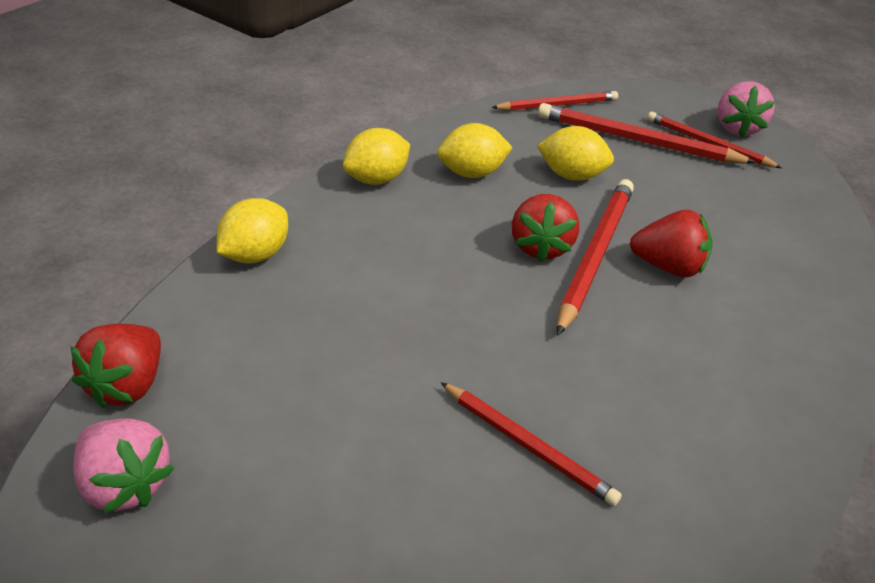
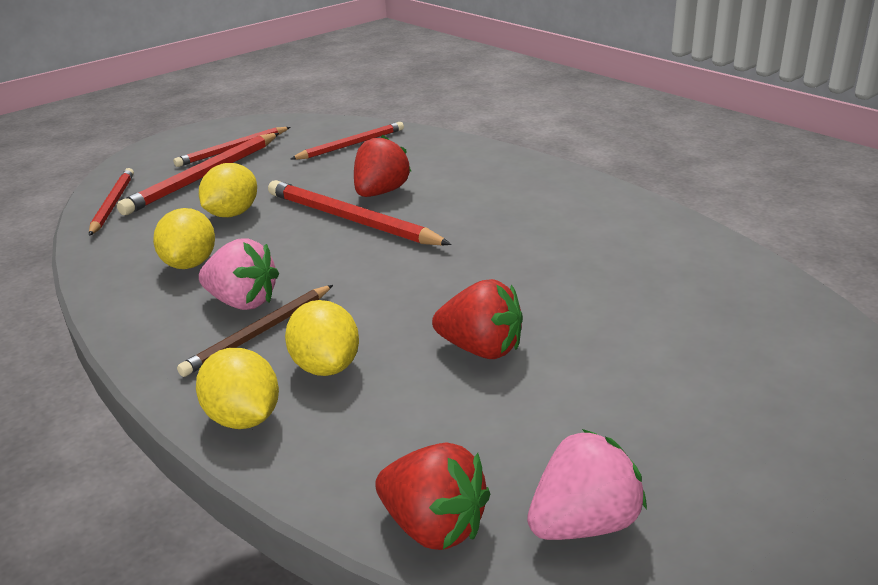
camera: 70 degrees left, 10 degrees down
(371, 237) = (259, 333): none -> brown pencil
(376, 179) = (157, 322): yellow lemon -> yellow lemon (326, 366)
(528, 445) = (562, 279): red pencil -> red pencil (351, 145)
(540, 247) = (326, 242): red strawberry -> red strawberry (481, 349)
(736, 128) = (220, 135): pink strawberry -> pink strawberry (243, 302)

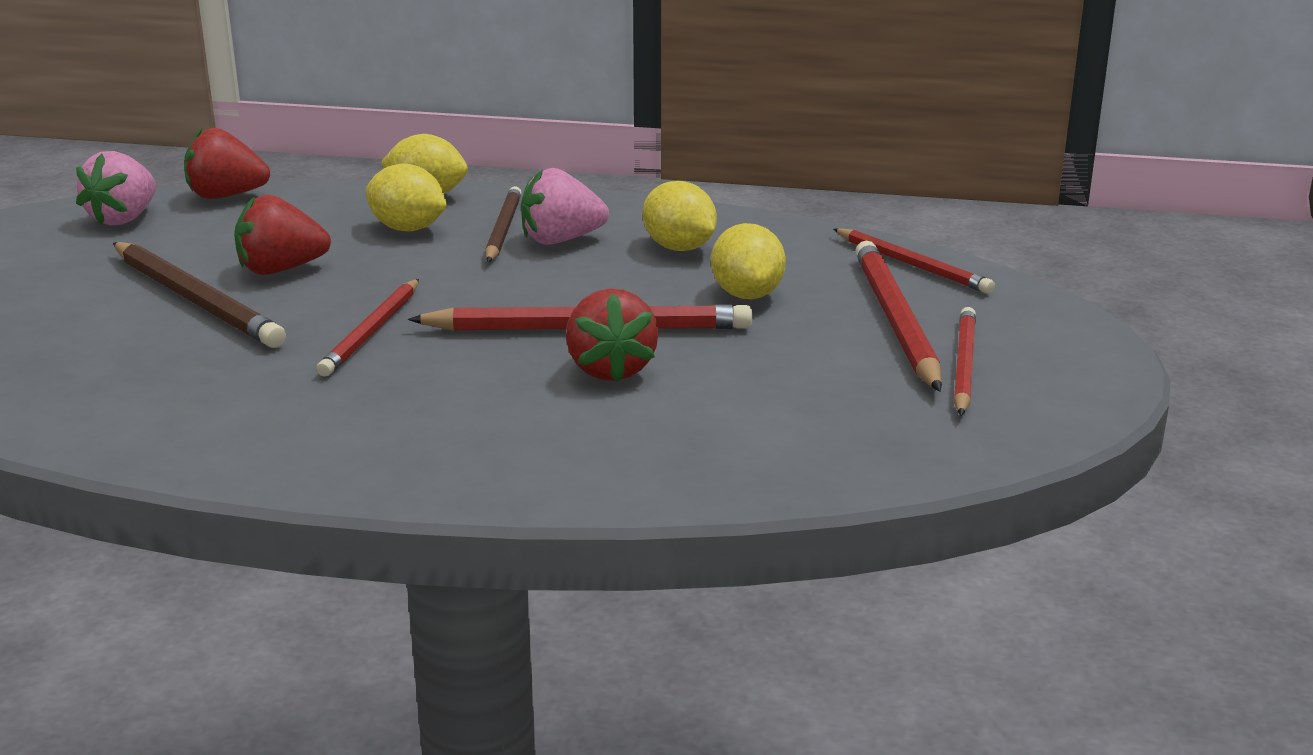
camera: 140 degrees right, 5 degrees down
(351, 145) = (803, 429): red pencil -> red pencil (372, 331)
(574, 335) = (196, 300): none -> brown pencil

